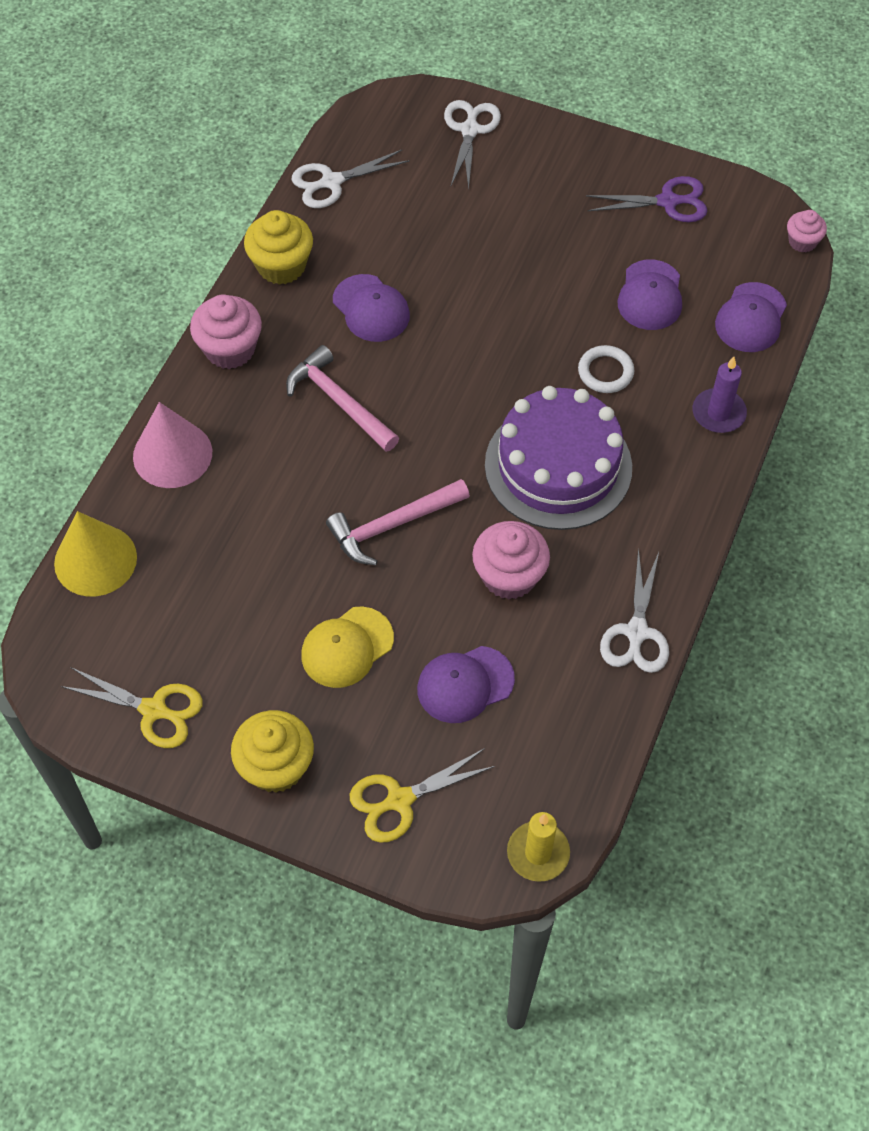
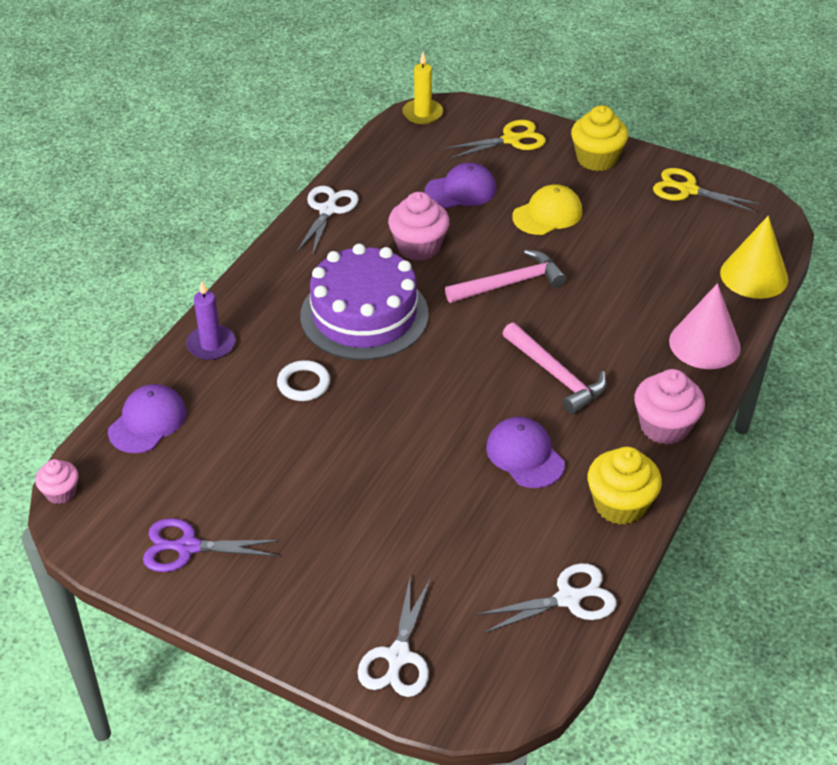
camera: 175 degrees left, 15 degrees down
(650, 295) = (239, 449): purple cap -> none

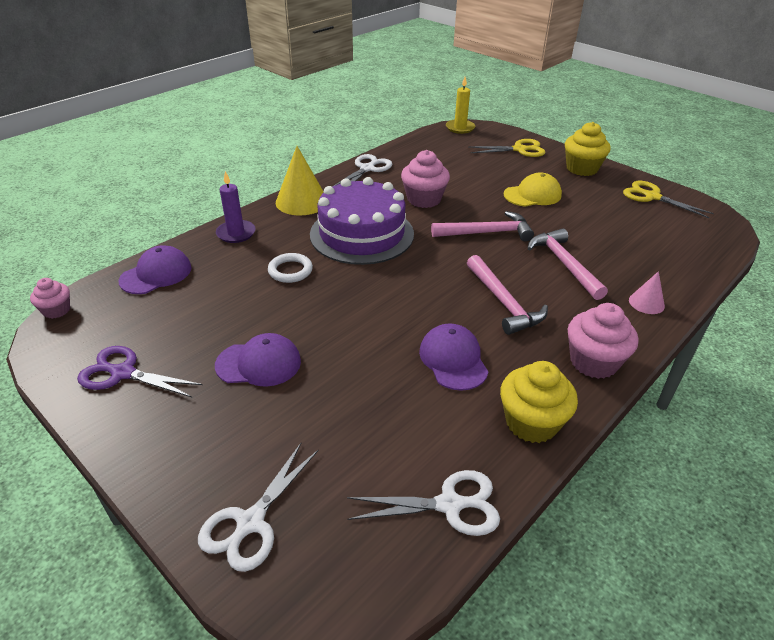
camera: 15 degrees right, 5 degrees down
(461, 190) = (470, 172): purple cap -> purple cap (259, 363)
(608, 310) = (564, 264): none -> pink hammer
(704, 344) = (646, 303): pink cone -> pink cone, size x0.53
(754, 276) = (701, 261): yellow cone -> yellow cone (301, 201)

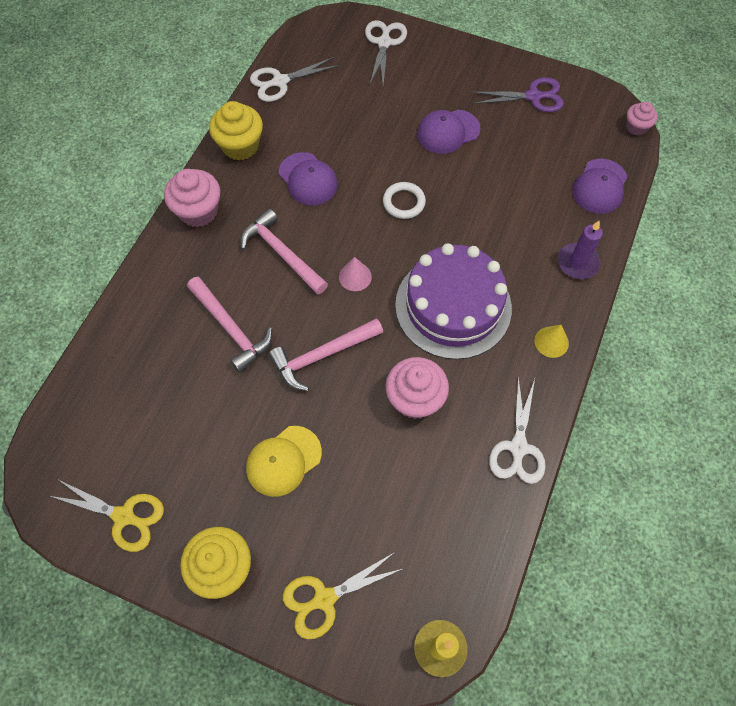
camera: 160 degrees right, 25 degrees up
(290, 271) = (489, 229): white ring -> white ring (404, 202)
(301, 201) = (551, 342): yellow cone -> yellow cone, size x0.53
(646, 303) = (150, 296): pink cone -> pink cone (355, 276)

